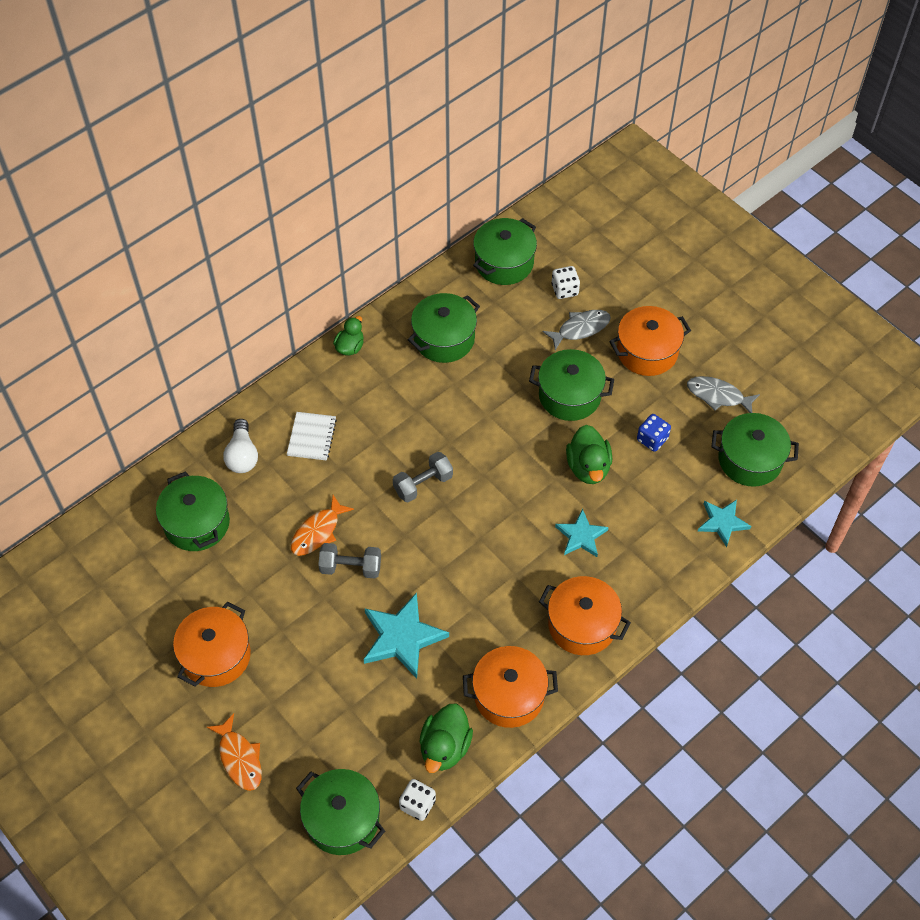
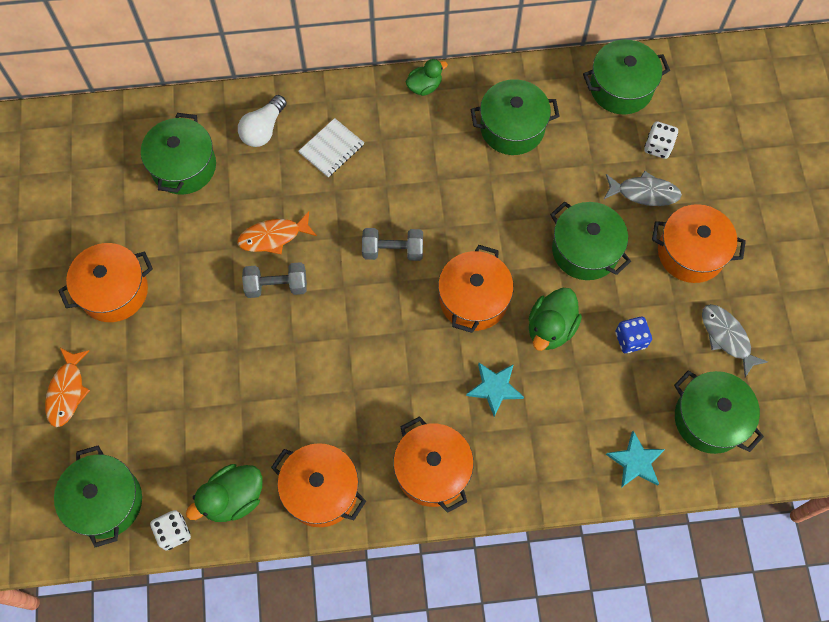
camera: 35 degrees right, 10 degrees up
(351, 567) = (276, 286): grey dumbbell -> grey dumbbell turned 45 degrees counterclockwise
(402, 637) = (272, 377): turquoise star -> none
(514, 482) = (473, 299): none -> orange pot

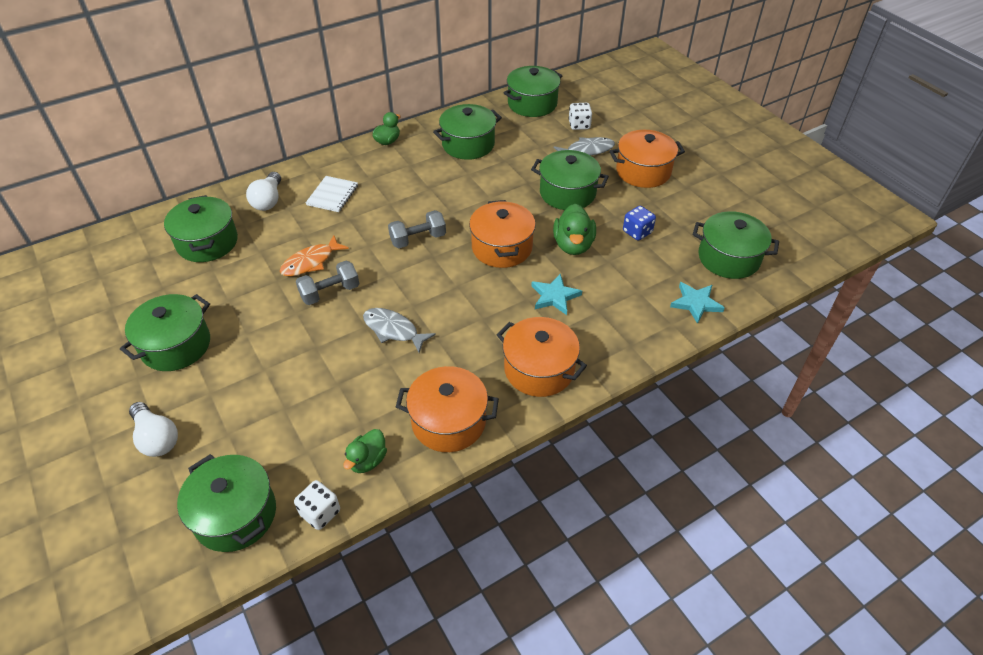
camera: 25 degrees left, 20 degrees down
(67, 391) = (156, 438): orange fish -> white light bulb
(114, 291) = (176, 345): orange pot -> green pot
(233, 498) = (367, 460): green duck -> green duck, size x0.65
(727, 337) = (704, 208): grey fish -> grey fish (393, 330)

